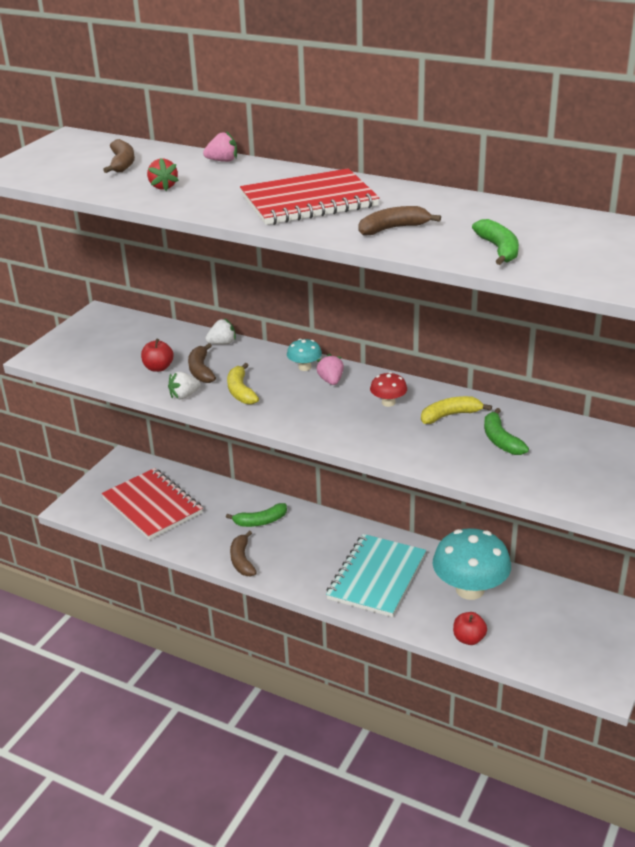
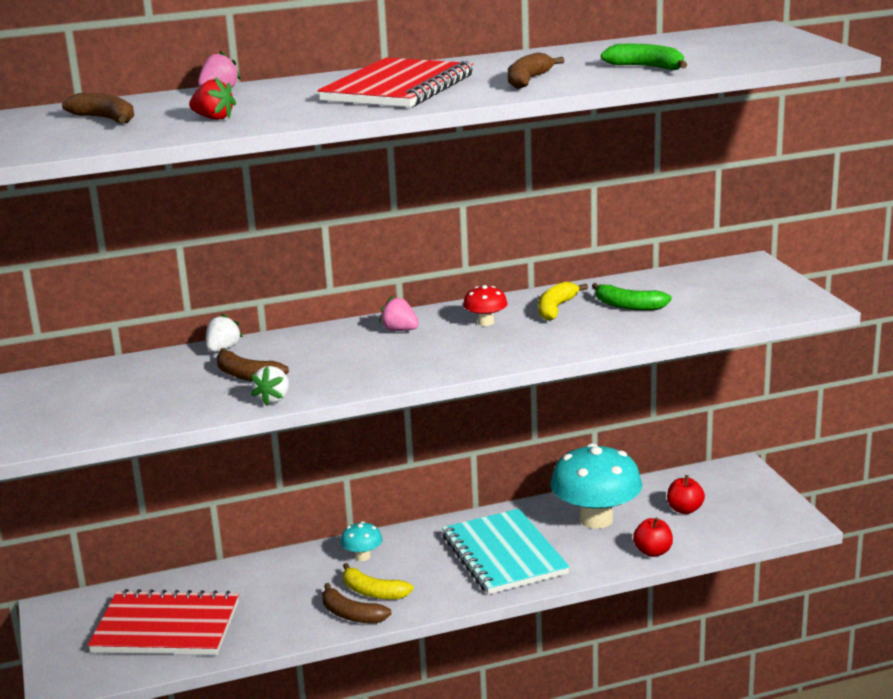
camera: 45 degrees left, 10 degrees down
(158, 368) = (193, 393): red apple -> red apple (684, 509)
(241, 391) = (327, 372): yellow banana -> yellow banana (373, 592)
(260, 521) = (315, 575): green banana -> none
(304, 367) = (352, 332): turquoise mushroom -> turquoise mushroom (362, 556)

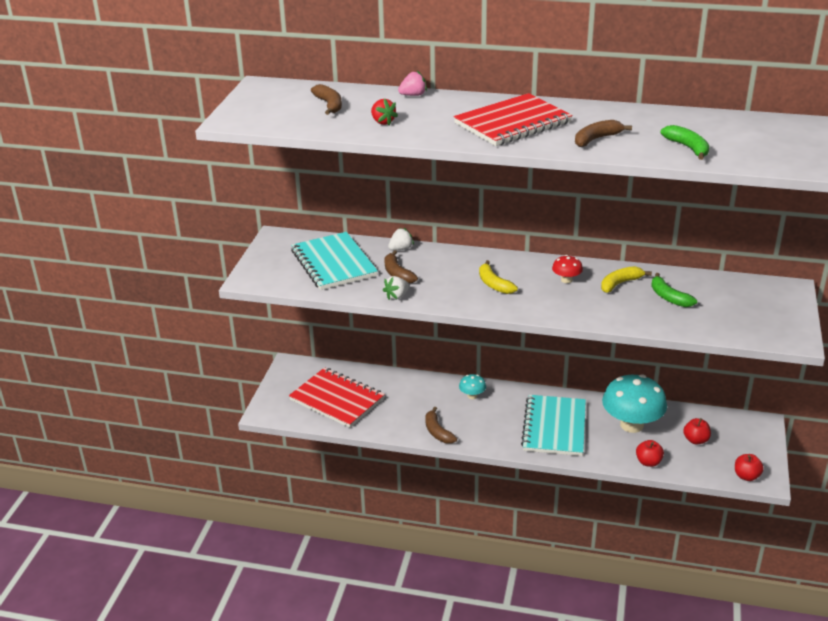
camera: 30 degrees right, 10 degrees up
(137, 390) = (333, 263): none -> turquoise notebook
(373, 592) = (460, 422): yellow banana -> yellow banana (494, 284)
(399, 330) = (510, 268): pink strawberry -> none
(775, 526) = (746, 476): none -> red apple

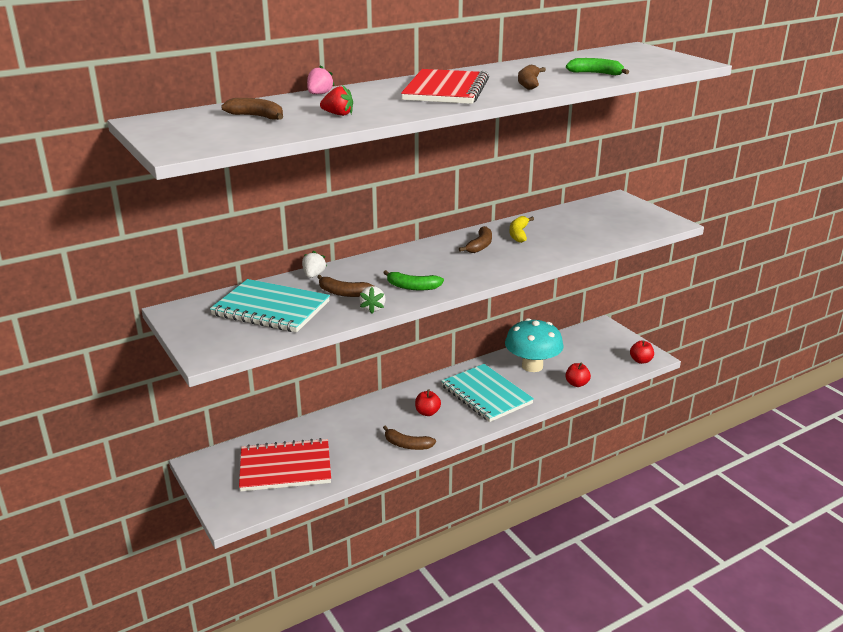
camera: 45 degrees left, 5 degrees down
(472, 396) = (395, 405): turquoise mushroom -> none
(494, 284) = (434, 269): yellow banana -> none
(566, 280) = (480, 246): red mushroom -> brown banana
(669, 297) = (563, 229): green banana -> green banana (412, 287)
(695, 440) = (582, 355): red apple -> red apple (427, 412)

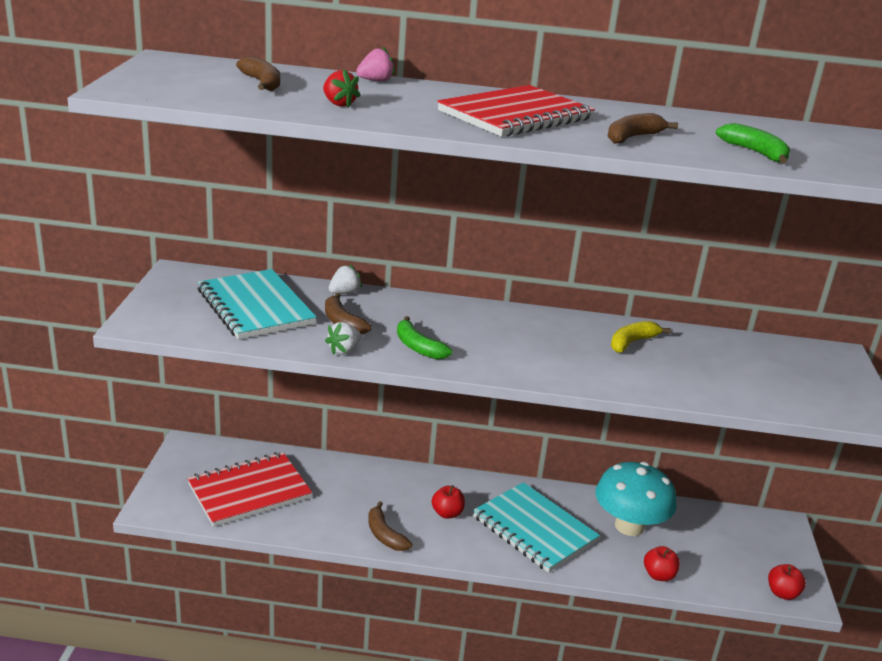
camera: 35 degrees right, 0 degrees up
(285, 467) = (249, 491): red notebook -> red notebook turned 60 degrees counterclockwise
(480, 246) = (563, 336): brown banana -> none
(486, 395) = (534, 529): turquoise notebook -> turquoise notebook turned 45 degrees counterclockwise

